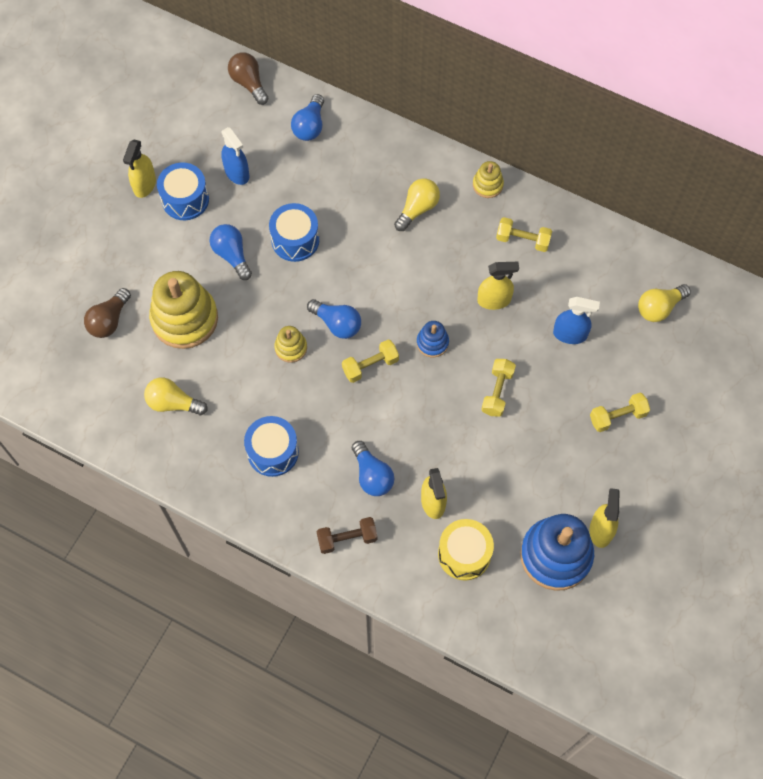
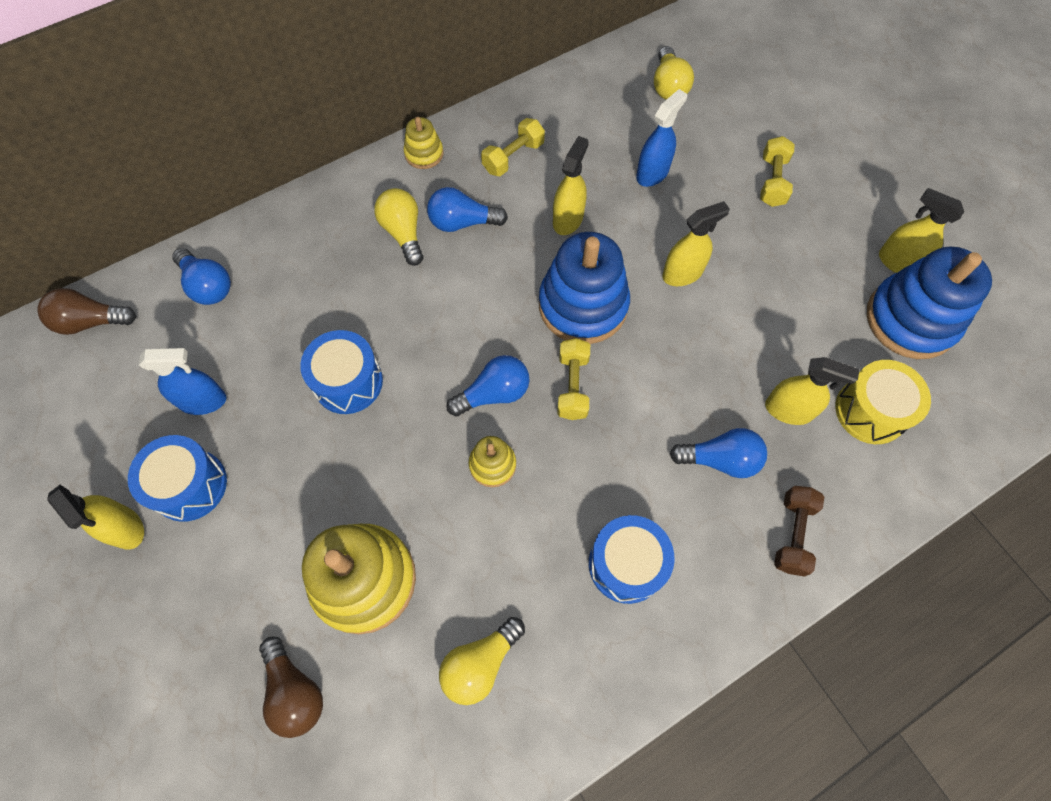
camera: 60 degrees left, 0 degrees up
(232, 255) = (314, 468): blue light bulb -> blue light bulb (462, 222)
(432, 343) = (583, 305): blue stacking toy -> blue stacking toy, size x2.08
(497, 392) = (682, 273): yellow dumbbell -> yellow spray bottle

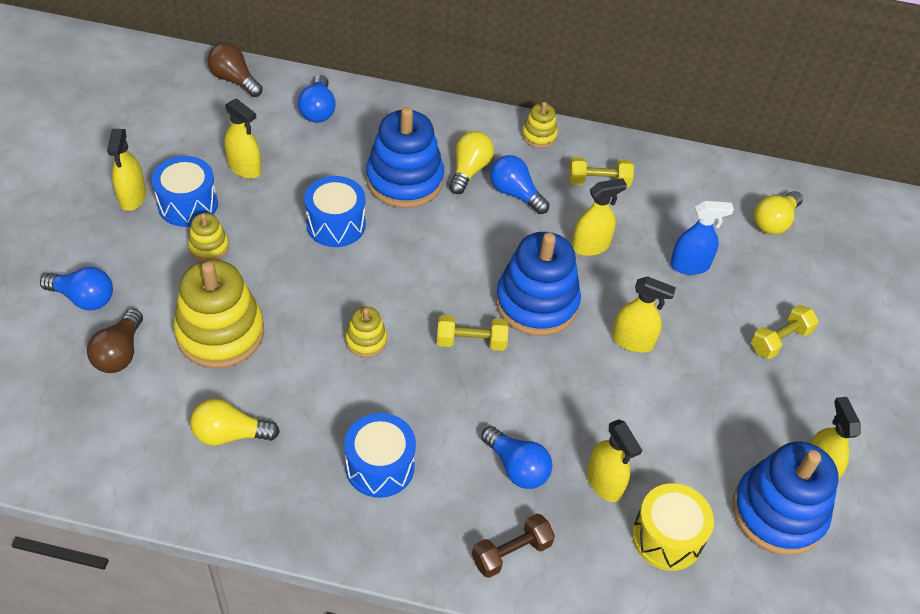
camera: 40 degrees right, 15 degrees down
(203, 401) = (244, 168): blue spray bottle -> yellow spray bottle
(258, 508) = (209, 247): none -> yellow stacking toy
(360, 288) = (404, 180): none -> blue stacking toy
(494, 393) = (415, 303): blue light bulb -> blue light bulb (84, 298)
(573, 386) = (471, 342): yellow dumbbell -> yellow dumbbell turned 45 degrees clockwise

